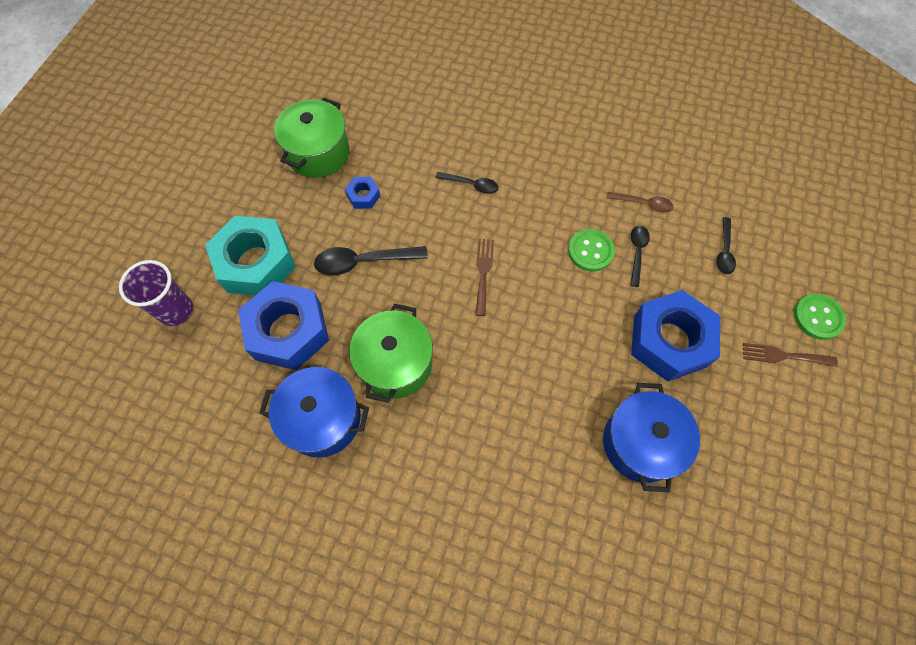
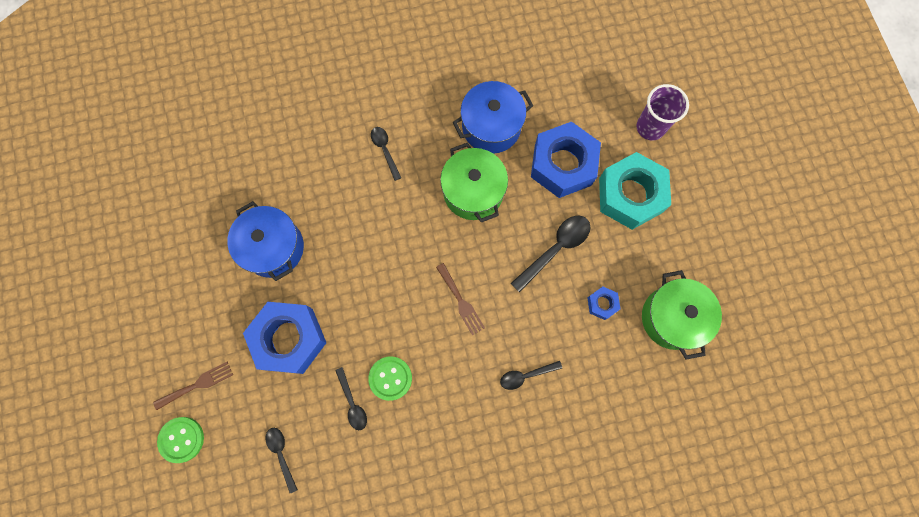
camera: 145 degrees right, 10 degrees up
(453, 472) = (385, 150): none -> black spoon
(643, 204) = (372, 458): brown spoon -> none

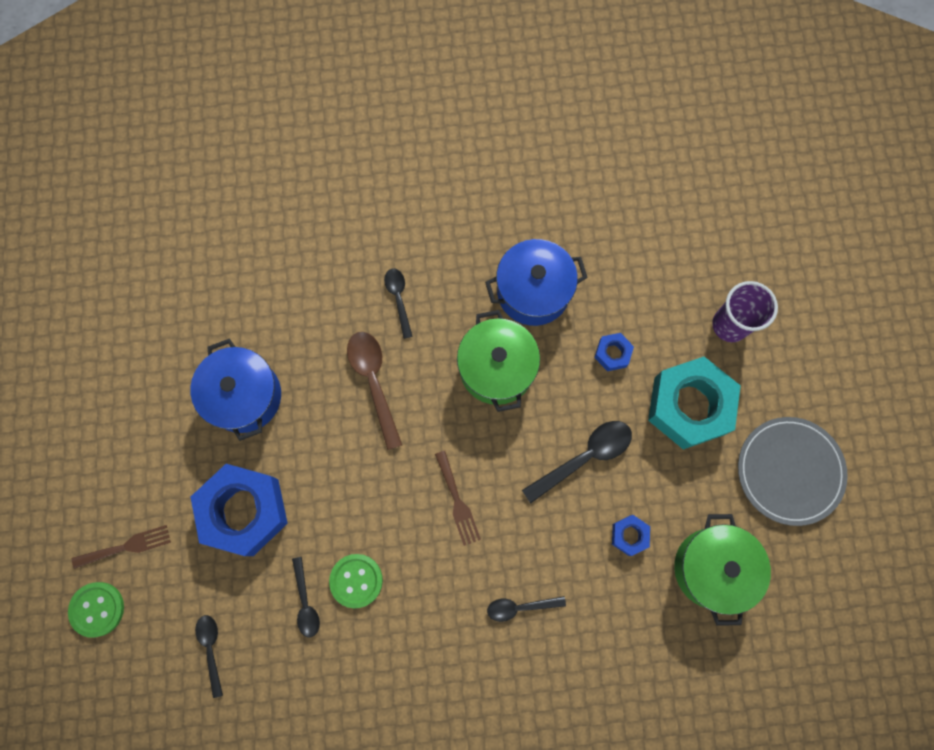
camera: 10 degrees right, 0 degrees up
(376, 219) = (374, 382): none -> brown spoon
(563, 164) = (612, 353): blue nut -> blue nut, size x0.44
(718, 232) = (789, 471): none -> grey plate

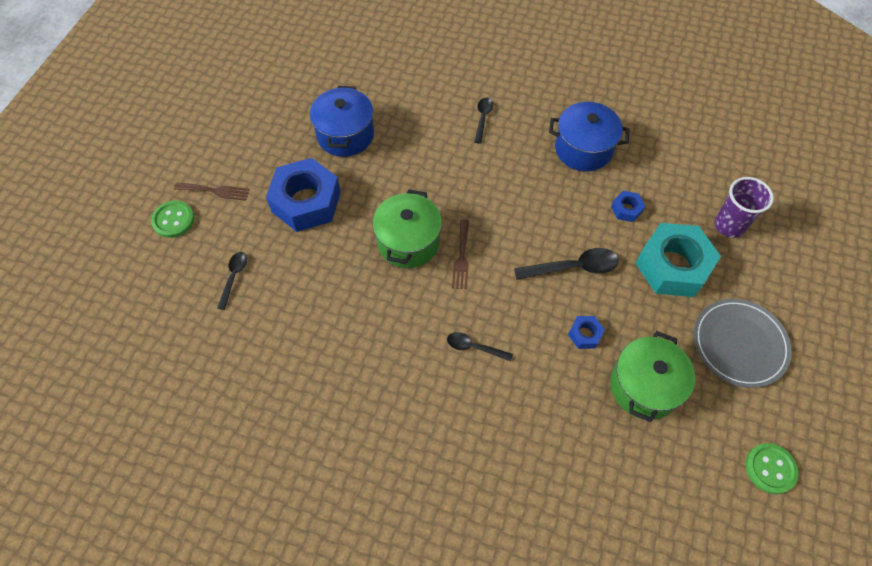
camera: 25 degrees right, 15 degrees down
(306, 602) = (316, 276): black spoon -> none
(356, 580) = (360, 277): green button -> green button (770, 469)
(374, 382) = (439, 160): brown spoon -> none
(496, 368) = (533, 185): green pot -> green pot (408, 242)

